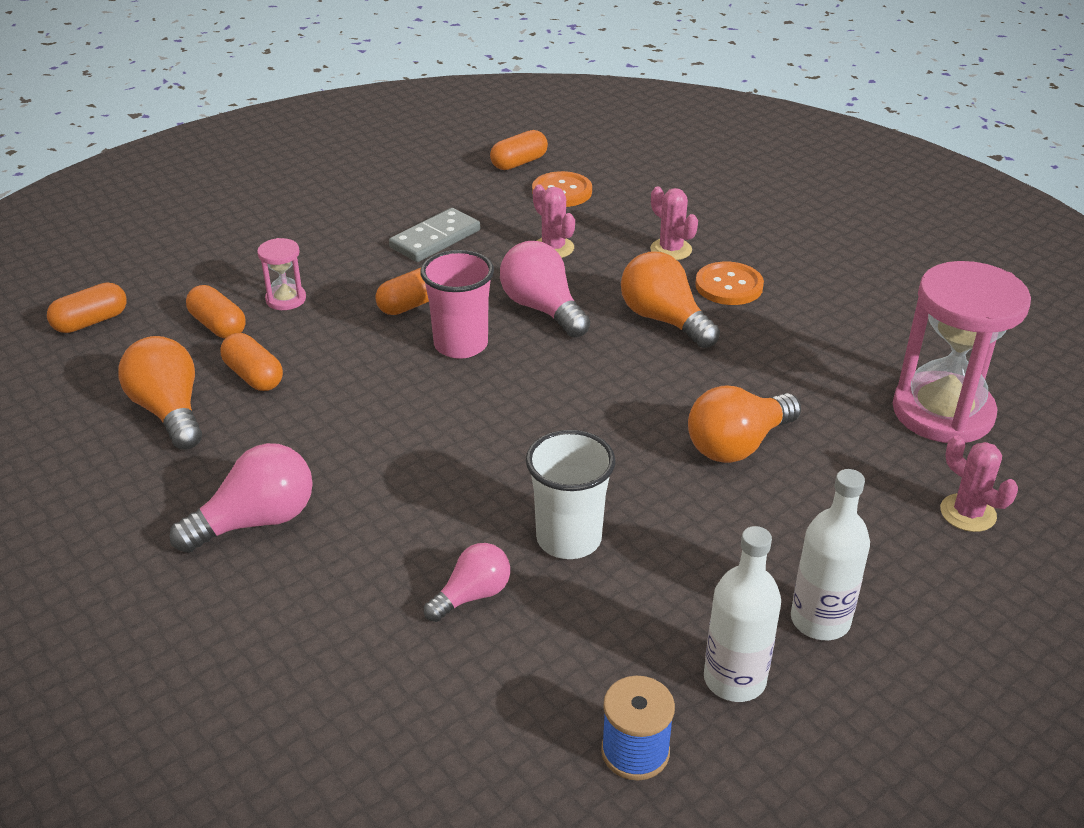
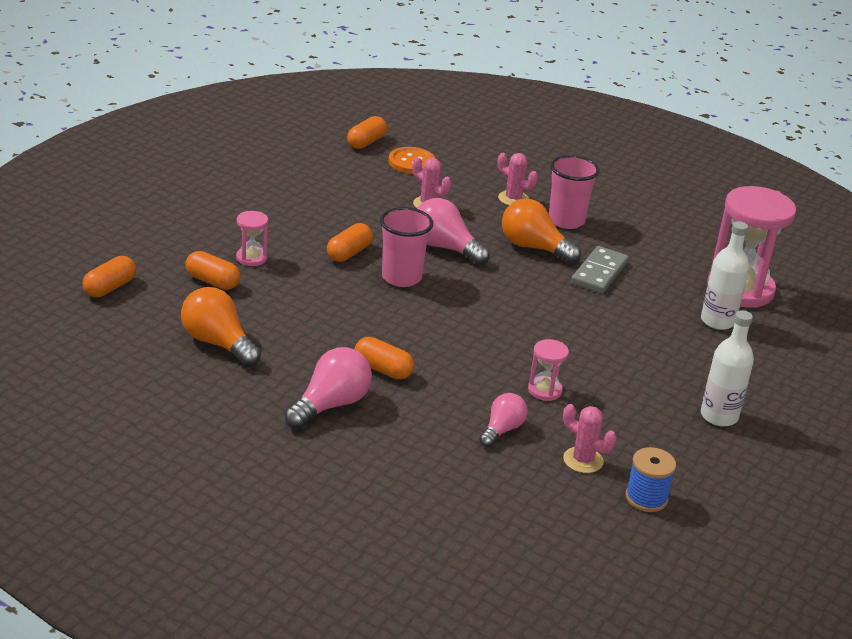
camera: 20 degrees left, 5 degrees down
(254, 376) = (264, 313): orange capsule -> orange capsule (383, 369)
(435, 239) = (337, 205): grey domino -> grey domino (599, 273)
(569, 539) = (544, 390): white cup -> pink hourglass
(729, 286) = (566, 221): orange button -> pink cup
(734, 679) = (684, 453): white bottle -> white bottle (717, 321)
(738, 445) = (622, 322): orange light bulb -> none
(967, 513) = (779, 347): pink cactus -> pink cactus (583, 460)

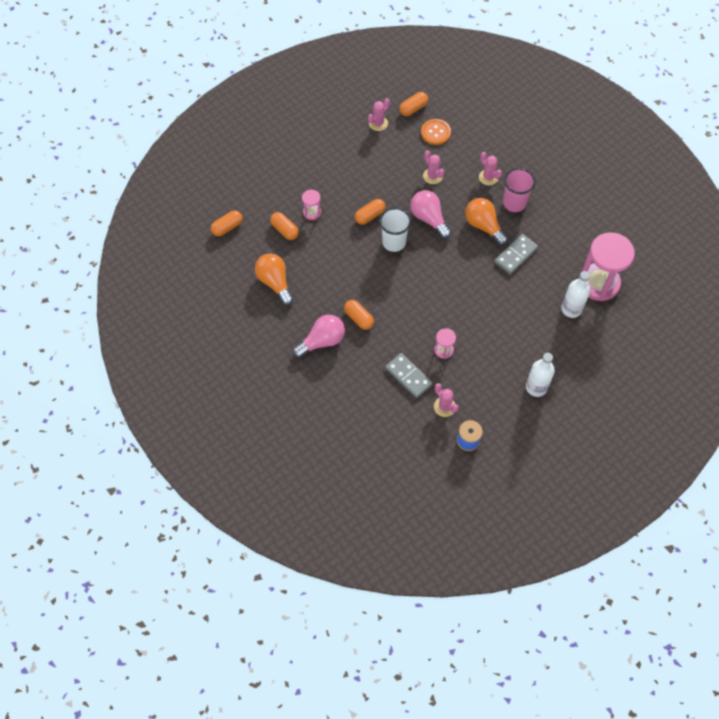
camera: 20 degrees right, 30 degrees up
(319, 160) = (378, 123): none -> pink cactus
(401, 277) = (394, 242): pink cup -> white cup
(502, 430) = (408, 376): pink light bulb -> grey domino

